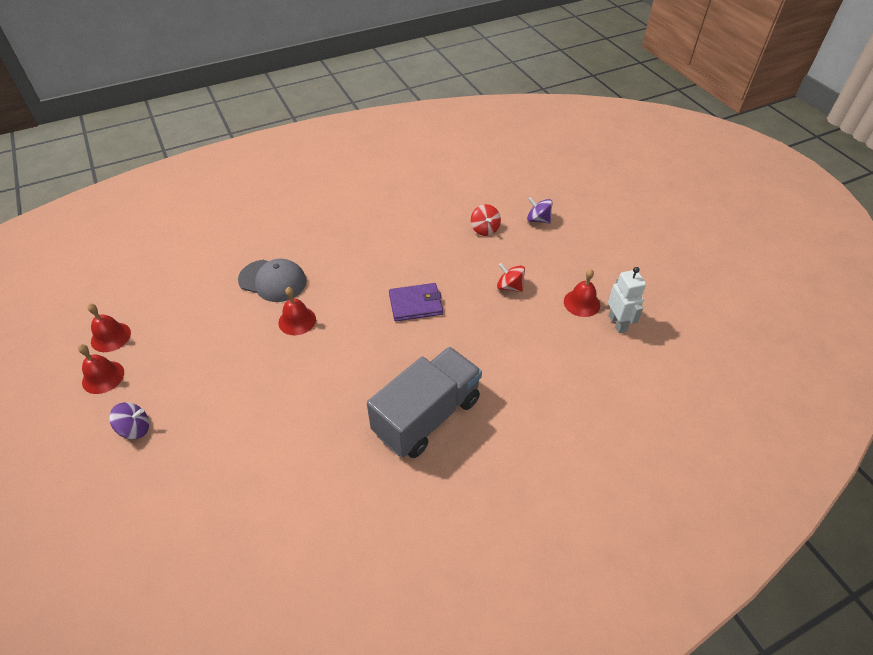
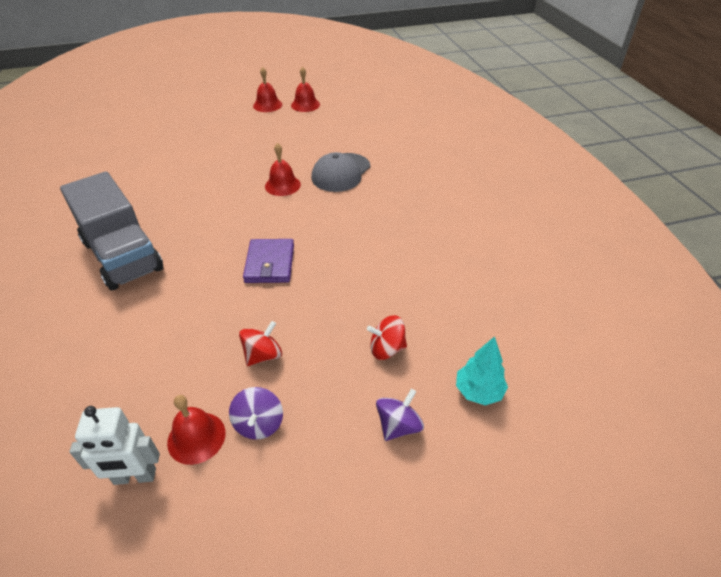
camera: 100 degrees right, 5 degrees down
(135, 428) = (213, 119): purple spinning top -> purple spinning top (259, 424)
(503, 191) = (478, 392): none -> turquoise tree

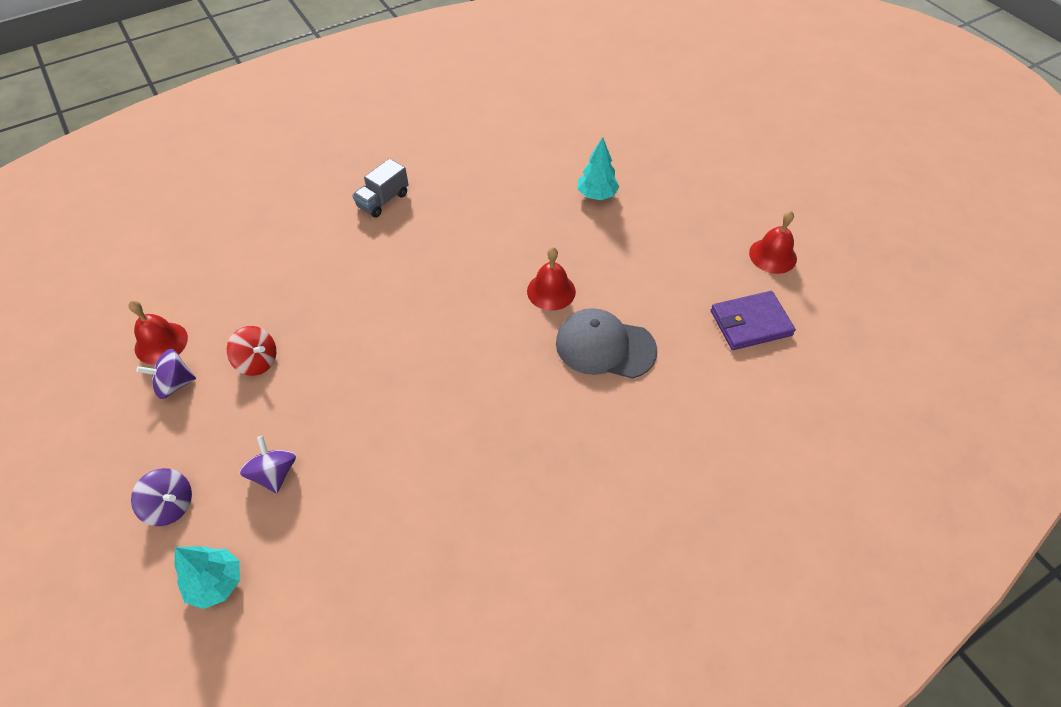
camera: 75 degrees right, 10 degrees up
(123, 256) = (383, 200): grey truck -> grey truck, size x0.46
(135, 477) = (125, 316): white robot -> none
(208, 152) = (596, 195): none -> turquoise tree
(267, 105) = (746, 213): red bell -> none
(270, 263) = (395, 325): purple wallet -> purple wallet (750, 323)
(386, 349) = (274, 474): red spinning top -> purple spinning top

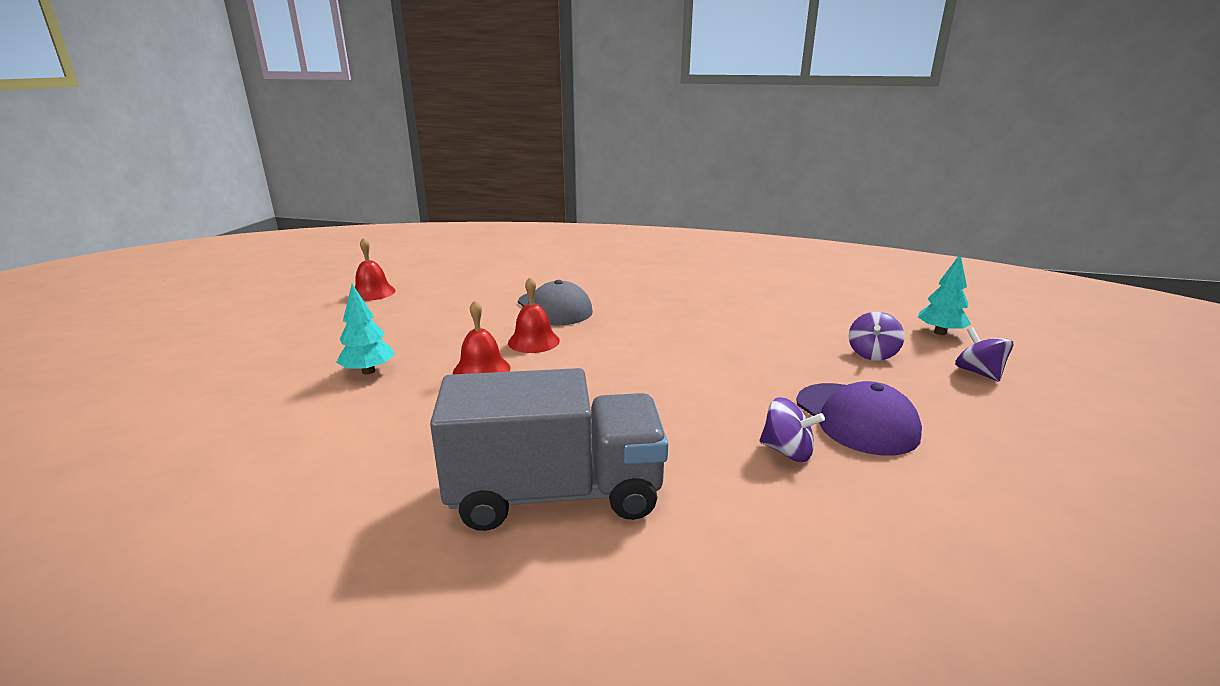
camera: 135 degrees left, 30 degrees down
(161, 343) = (989, 491): red bell -> red bell (481, 370)
(174, 384) = (970, 443): purple spinning top -> purple spinning top (787, 451)
(257, 361) = (856, 418): red spinning top -> purple cap
(383, 200) = (555, 493): grey truck -> grey truck, size x2.15
(750, 323) = (458, 282): purple wallet -> none

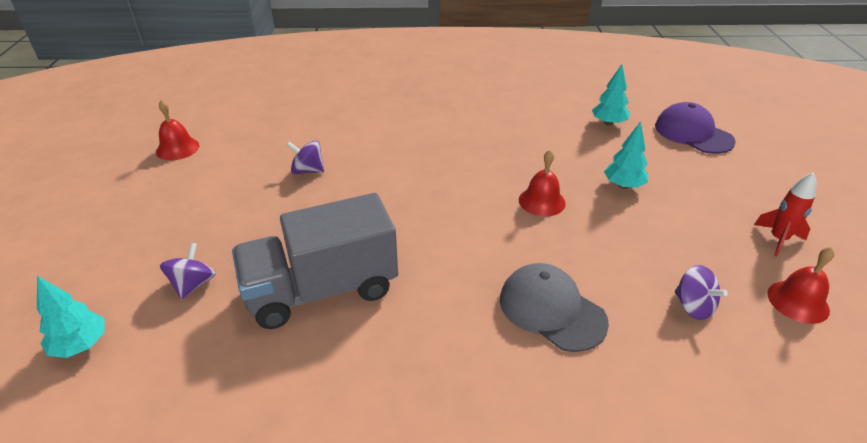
camera: 165 degrees right, 15 degrees up
(234, 456) = (608, 123): none -> turquoise tree
(310, 317) = (778, 239): none -> red rocket
(533, 341) = (528, 243): red bell -> red bell (177, 148)
(555, 493) = (431, 131): grey truck -> grey truck (322, 290)
(856, 418) = (252, 202): purple cap -> purple cap (693, 133)
(978, 373) = (107, 272): purple spinning top -> purple spinning top (693, 306)

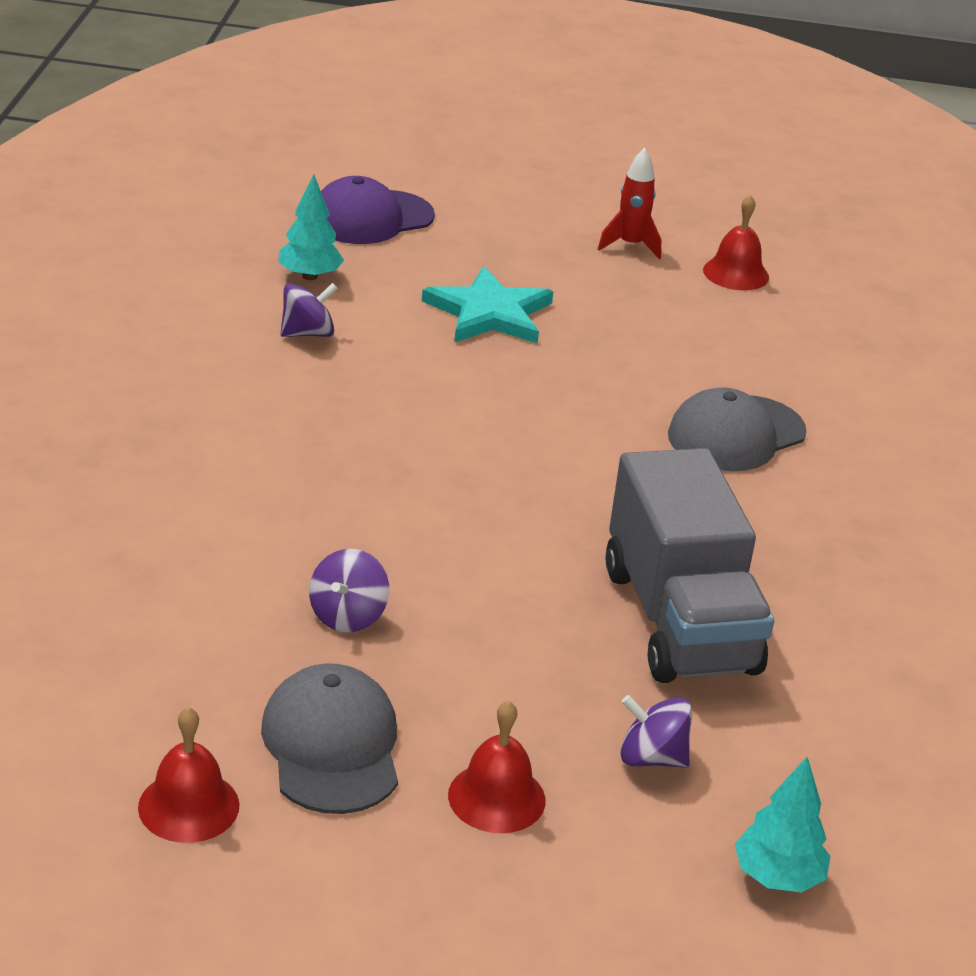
camera: 85 degrees left, 5 degrees down
(212, 178) = (332, 746): none -> grey cap
(542, 201) = (510, 389): red bell -> red bell (496, 797)
(623, 185) = (489, 313): turquoise tree -> turquoise star
(693, 306) = (738, 338): purple spinning top -> purple spinning top (307, 333)

